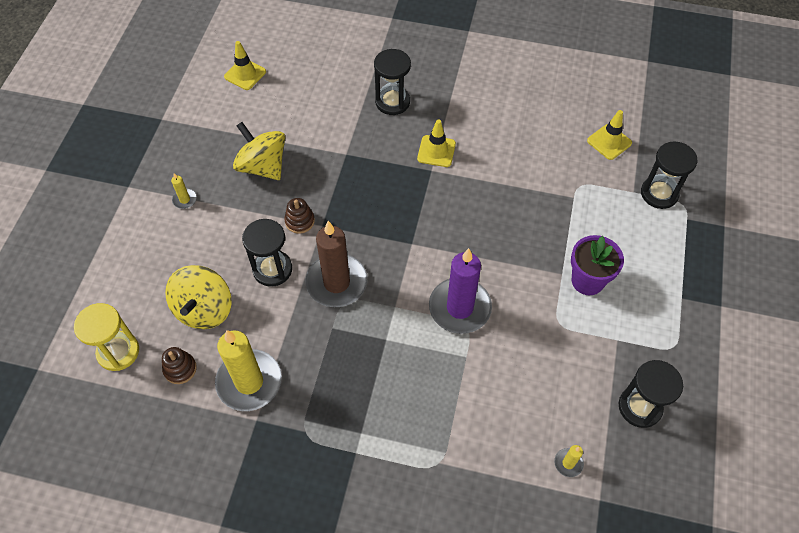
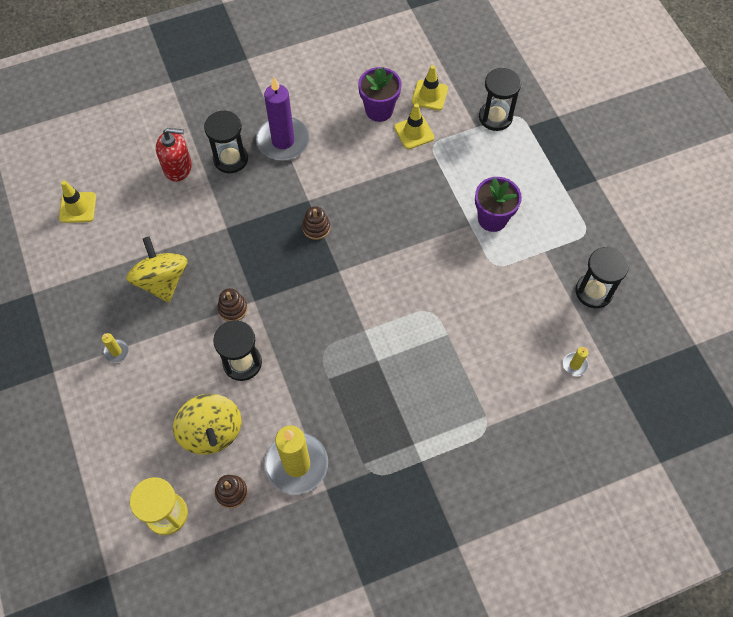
camera: 35 degrees left, 5 degrees up
(263, 166) = (162, 281): yellow spinning top -> yellow spinning top turned 60 degrees clockwise
(336, 282) = (303, 340): brown candle -> none
(345, 86) = (178, 167): none -> red soap dispenser
(420, 196) = (316, 227): none -> brown stacking toy
(436, 151) = (300, 181): yellow traffic cone -> yellow traffic cone (414, 132)
(459, 308) = (414, 299): purple candle -> purple candle (283, 141)
(552, 130) = (379, 110): none -> purple flower pot

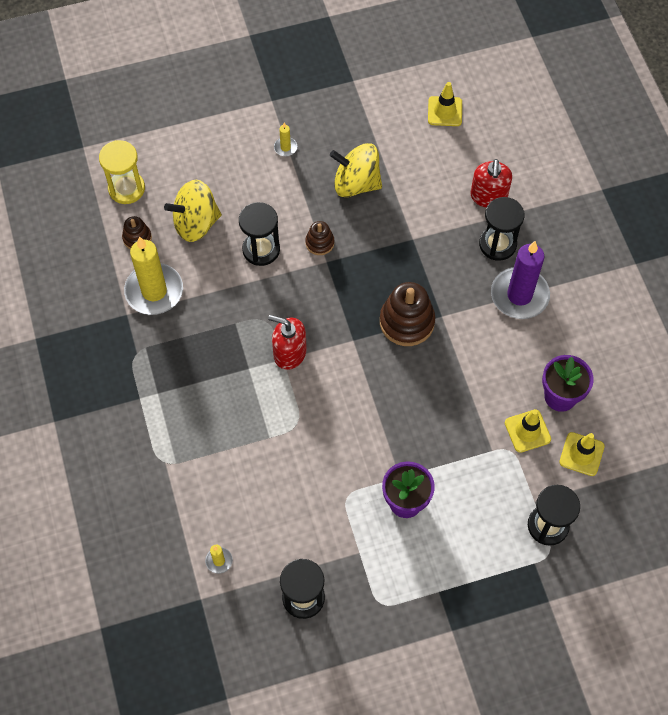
camera: 95 degrees right, 0 degrees up
(162, 281) = (356, 183): yellow spinning top -> yellow spinning top turned 150 degrees counterclockwise
(316, 227) = (407, 322): brown stacking toy -> brown stacking toy, size x1.85
(357, 325) = (289, 353): none -> red soap dispenser

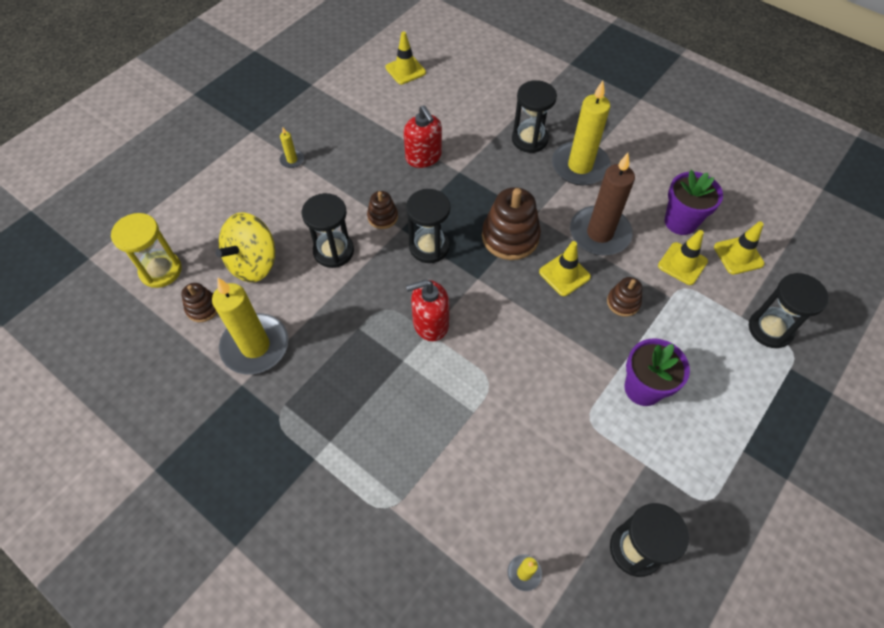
camera: 35 degrees left, 5 degrees down
(336, 291) = (429, 247): none -> black hourglass
(356, 183) = (376, 155): yellow spinning top -> none
(423, 379) = (564, 274): none -> yellow traffic cone
(450, 430) = (623, 302): none -> brown stacking toy
(482, 364) = (599, 233): none -> brown candle
(488, 196) = (492, 110): red soap dispenser -> red soap dispenser (423, 157)
(519, 295) = (580, 166): purple candle -> yellow candle

